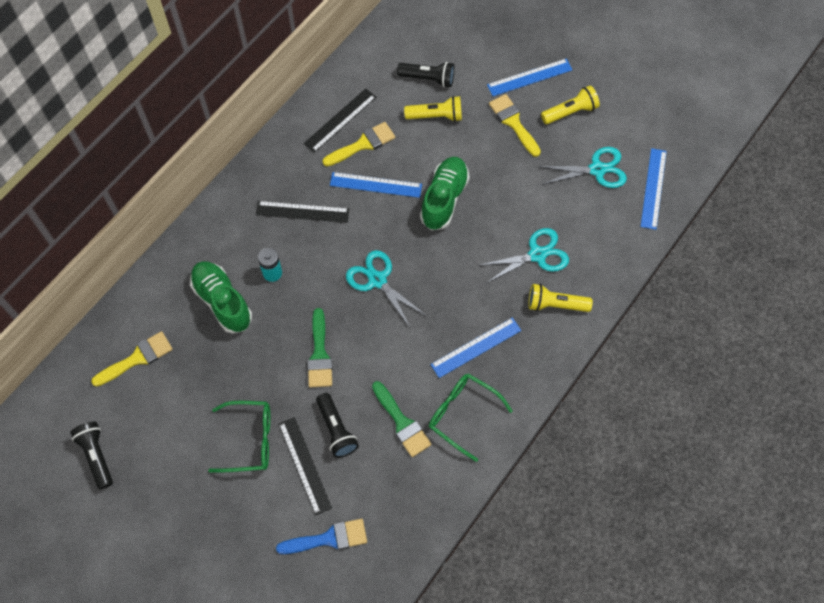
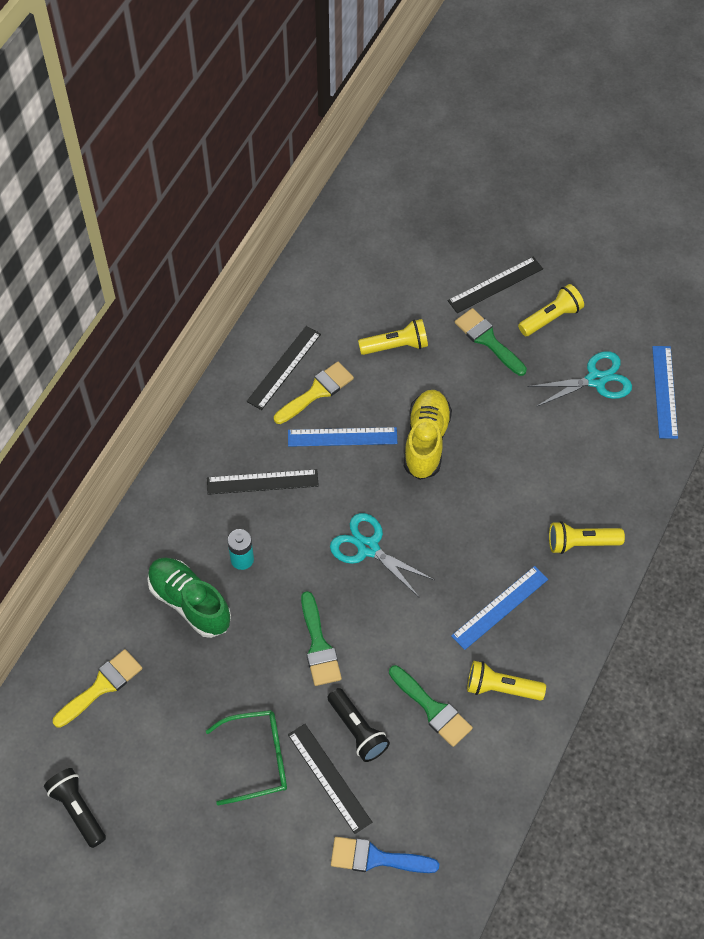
camera: 10 degrees left, 5 degrees down
(329, 538) = (376, 858): blue brush -> blue brush turned 150 degrees counterclockwise
(428, 79) = (377, 304): black flashlight -> none
(444, 199) = (426, 441): green shoe -> yellow shoe
(462, 415) = (501, 688): green glasses -> yellow flashlight
(513, 122) = (487, 340): yellow brush -> green brush
(529, 77) = (495, 285): blue ruler -> black ruler
(537, 255) = (547, 489): turquoise scissors -> none

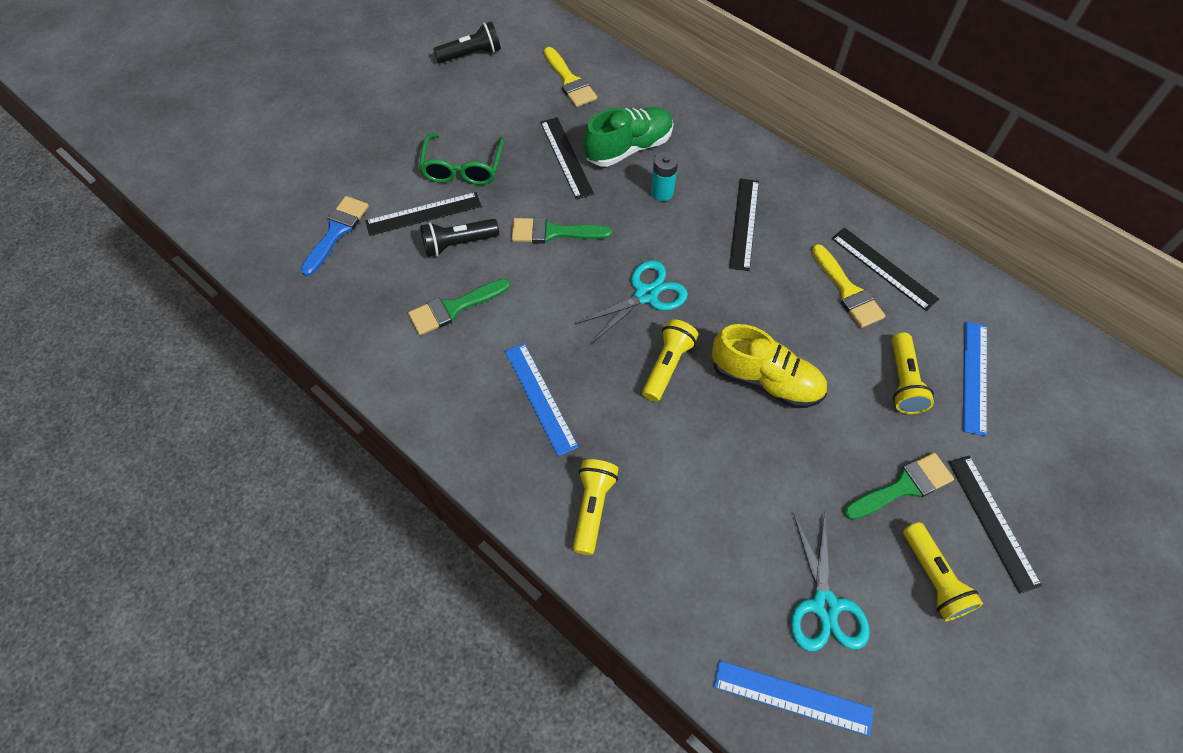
camera: 105 degrees right, 0 degrees up
(217, 659) = (566, 157): none -> black ruler
(342, 437) = (785, 302): blue ruler -> blue ruler (974, 376)
(501, 688) = (451, 373): yellow flashlight -> yellow flashlight (667, 365)

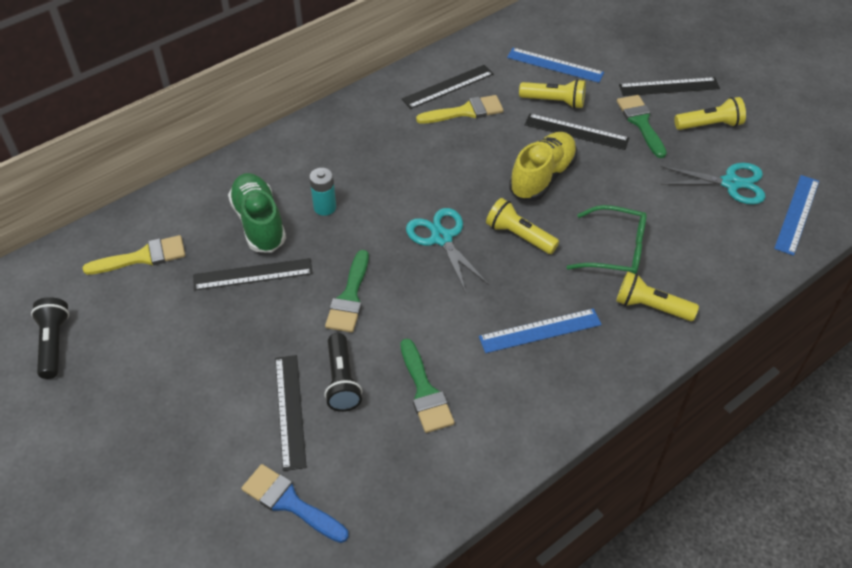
camera: 80 degrees left, 10 degrees down
(463, 168) = (235, 368): green glasses -> green glasses (615, 250)
(744, 223) = (378, 158): black ruler -> black ruler (576, 132)

